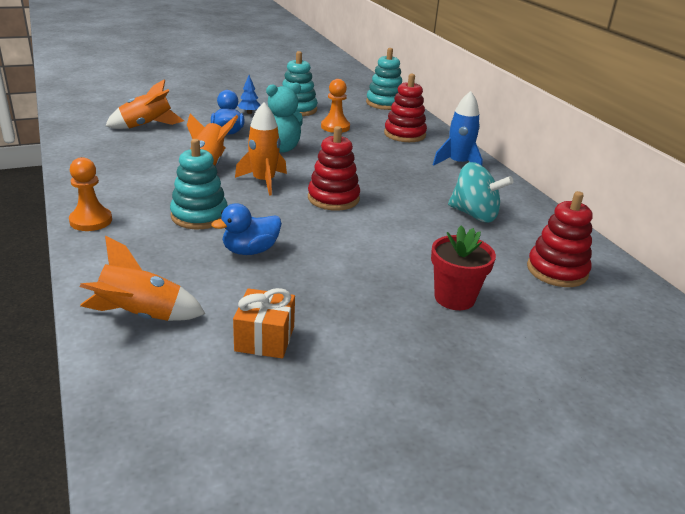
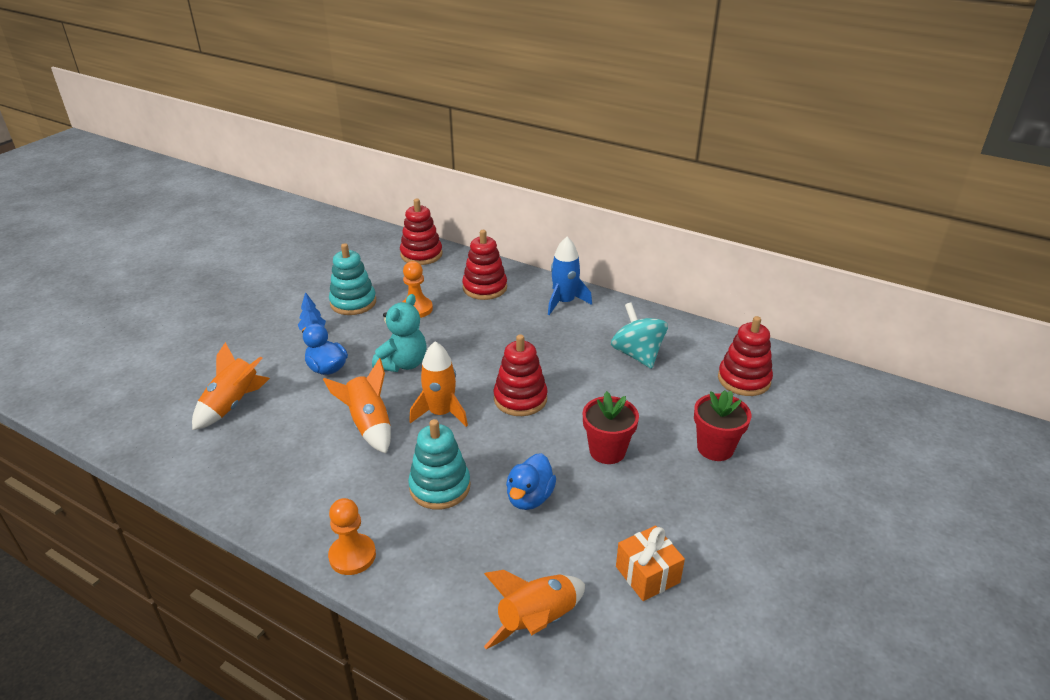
camera: 35 degrees left, 5 degrees up
(354, 255) = (607, 451): none -> red flower pot
(384, 103) = (421, 254): turquoise stacking toy -> red stacking toy
(474, 215) = (637, 354): turquoise spinning top -> turquoise spinning top turned 105 degrees counterclockwise

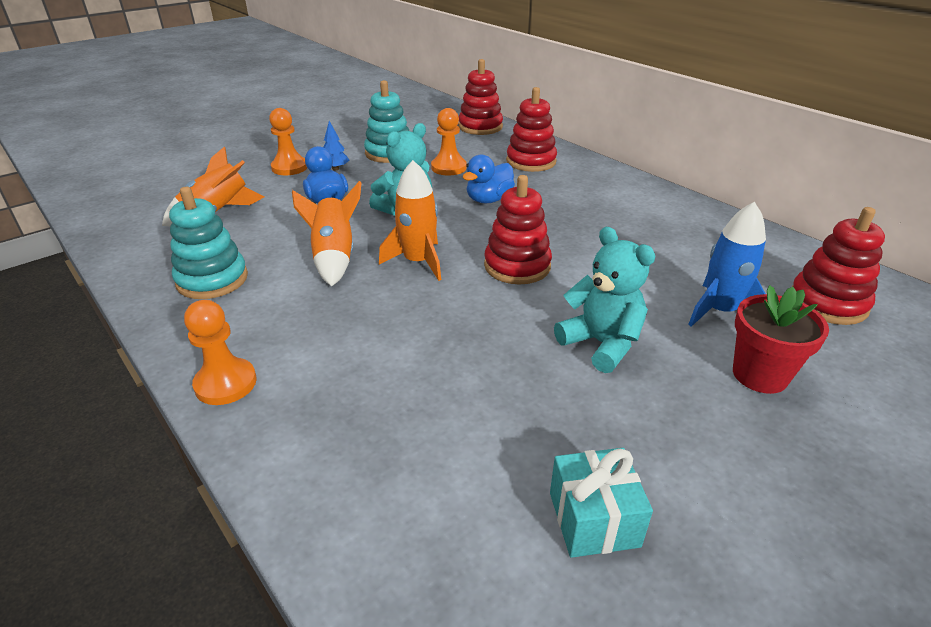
camera: 20 degrees right, 0 degrees up
(267, 338) = (289, 167): none -> orange pawn
(440, 487) = (371, 335): turquoise stacking toy -> turquoise stacking toy (212, 280)
(529, 497) = (473, 373): blue duck -> blue duck (488, 200)
(537, 621) = (400, 536): orange rocket -> none
(564, 302) = (615, 186): blue rocket -> blue rocket (719, 310)
(607, 451) = (601, 344): red flower pot -> turquoise teddy bear
(637, 354) = (685, 250): turquoise spinning top -> none
(647, 574) = (593, 519): orange gift -> turquoise gift

